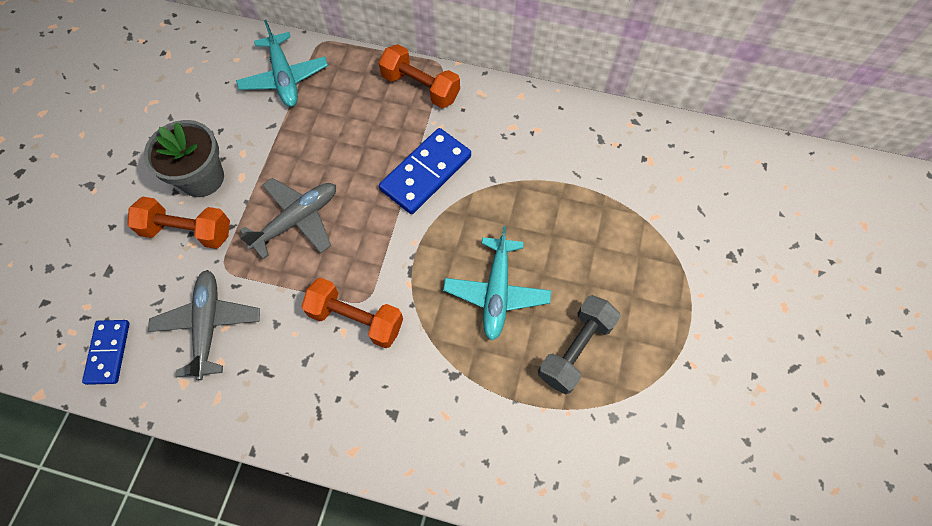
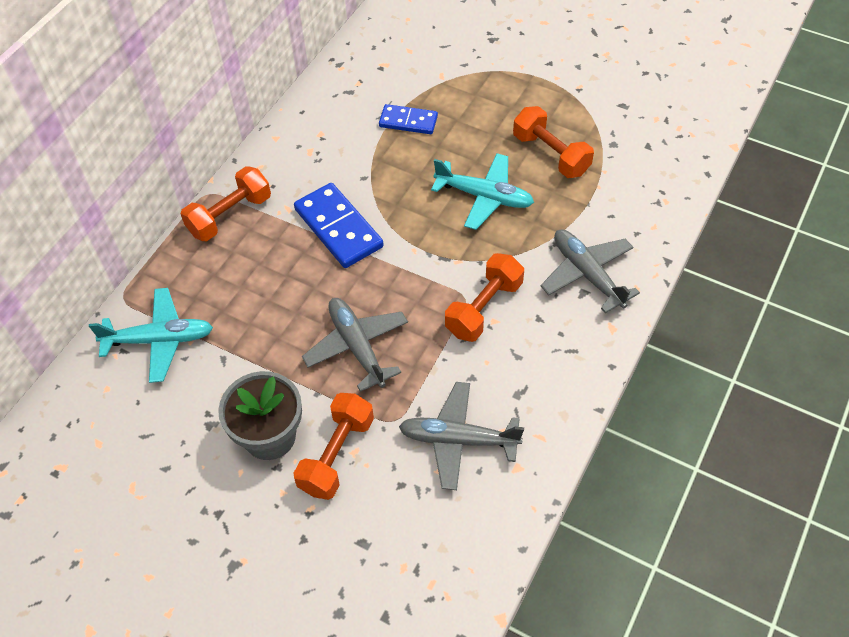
camera: 75 degrees left, 10 degrees down
(108, 352) = (466, 542): blue domino -> blue domino (408, 121)
(417, 414) = (587, 274): none -> grey plane
(575, 349) = (550, 154): grey dumbbell -> orange dumbbell

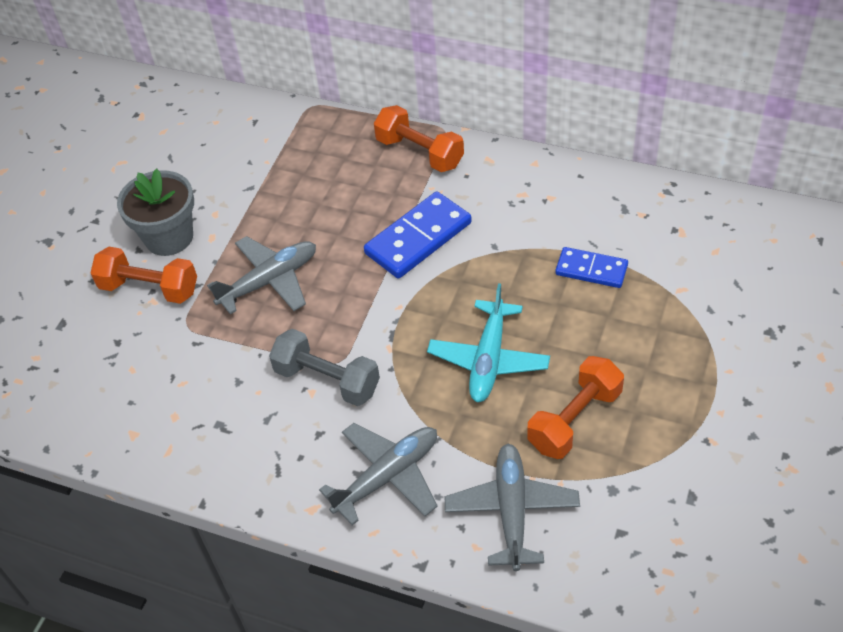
camera: 85 degrees right, 5 degrees down
(160, 340) = (267, 141): turquoise plane -> none
(408, 121) = (591, 270): blue domino -> blue domino turned 75 degrees counterclockwise
(458, 440) = (164, 379): grey plane -> grey plane (511, 510)
(484, 308) = (327, 380): orange dumbbell -> grey dumbbell

